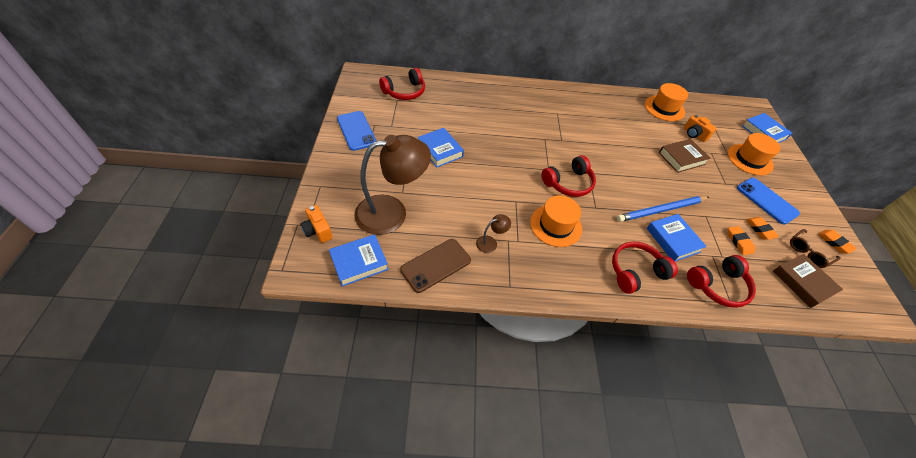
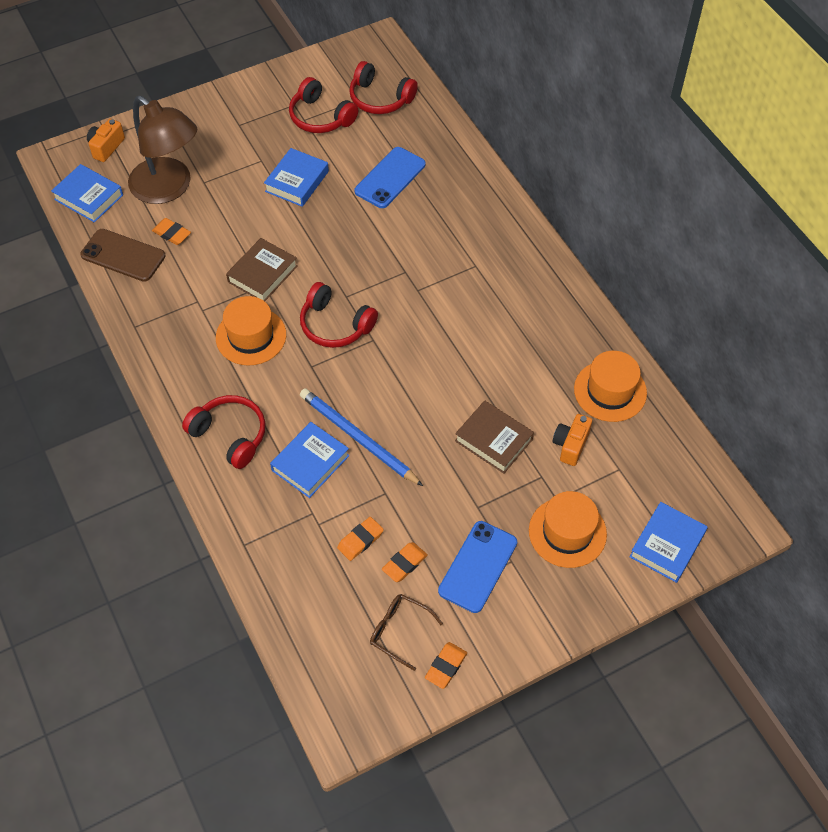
camera: 65 degrees right, 5 degrees up
(356, 131) = (270, 96): blue phone -> blue phone (390, 178)
(436, 228) = (172, 234): none -> orange eraser
(490, 243) = (183, 287): brown lamp -> none
(718, 286) = (262, 527): red headphones -> red headphones (320, 117)
(802, 282) = (332, 626): brown book -> brown book (262, 274)

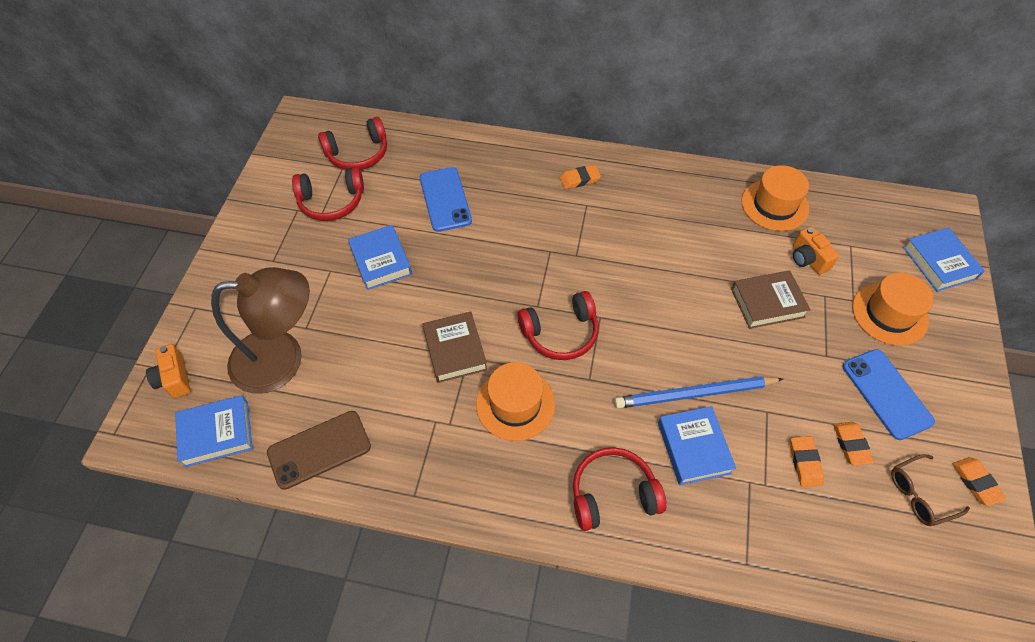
camera: 50 degrees left, 0 degrees up
(172, 234) = (337, 391): orange eraser -> orange eraser (579, 179)

